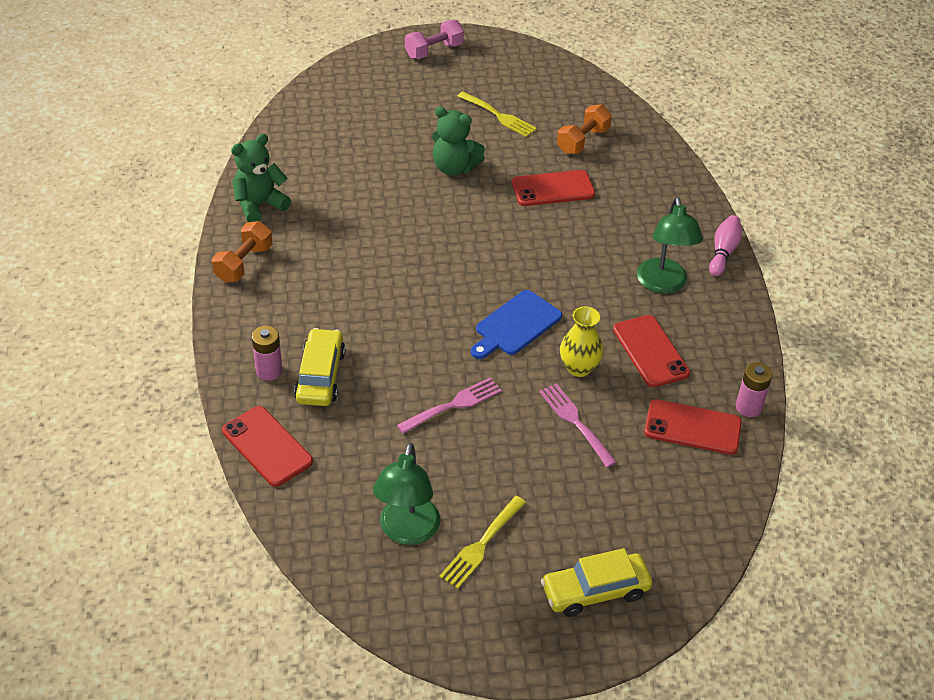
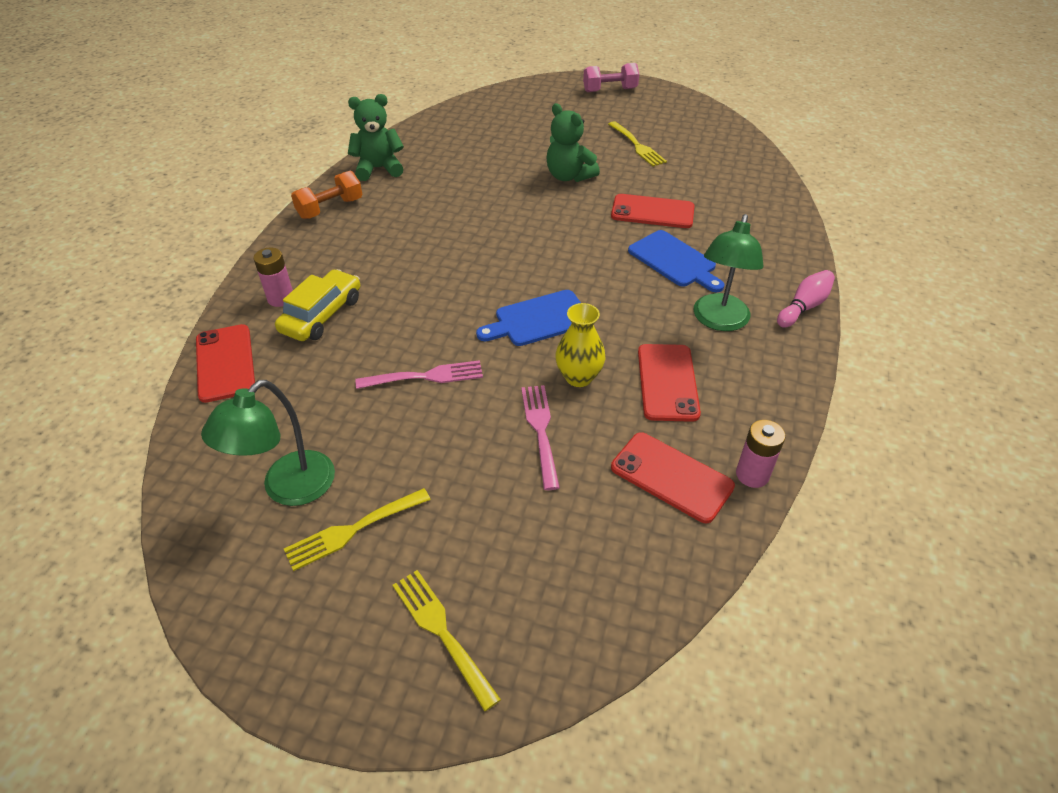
camera: 25 degrees right, 0 degrees up
(582, 141) = (706, 180): orange dumbbell -> none
(595, 591) = (442, 632): yellow car -> yellow fork
(598, 235) = (674, 261): none -> blue cutting board

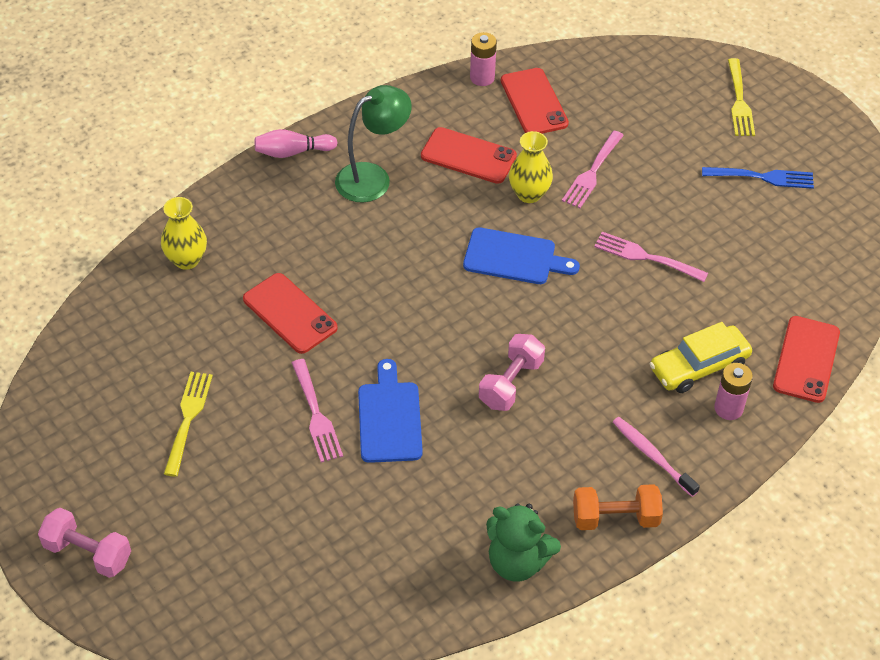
camera: 145 degrees left, 5 degrees up
(288, 489) = (794, 225): green lamp -> none
(325, 247) = (652, 456): none -> pink toothbrush
(353, 530) = (762, 177): yellow fork -> blue fork
(461, 242) = (511, 383): none -> pink dumbbell
(569, 176) = (316, 414): green teddy bear -> pink fork
(667, 382) = (468, 156): red phone -> red phone turned 75 degrees clockwise
(674, 261) = (338, 248): blue cutting board -> blue cutting board (389, 418)
(758, 208) = (186, 260): none -> yellow vase

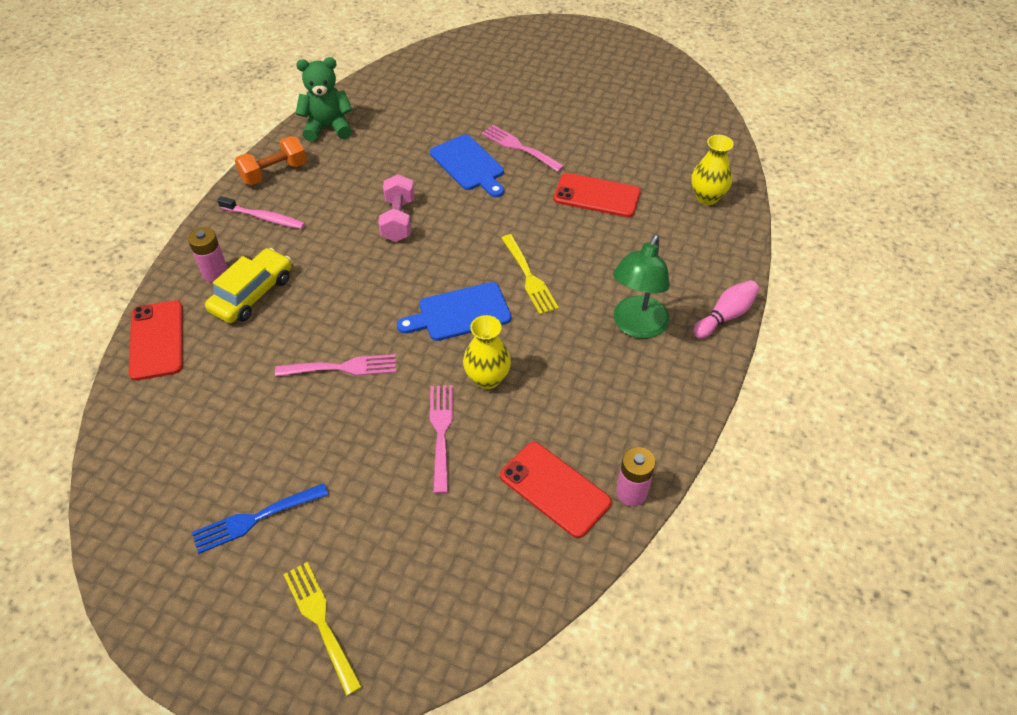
camera: 150 degrees right, 0 degrees up
(88, 553) = (582, 41): pink dumbbell -> none
(188, 419) = (597, 113): yellow fork -> yellow fork (529, 277)
(468, 156) = (572, 390): red phone -> none

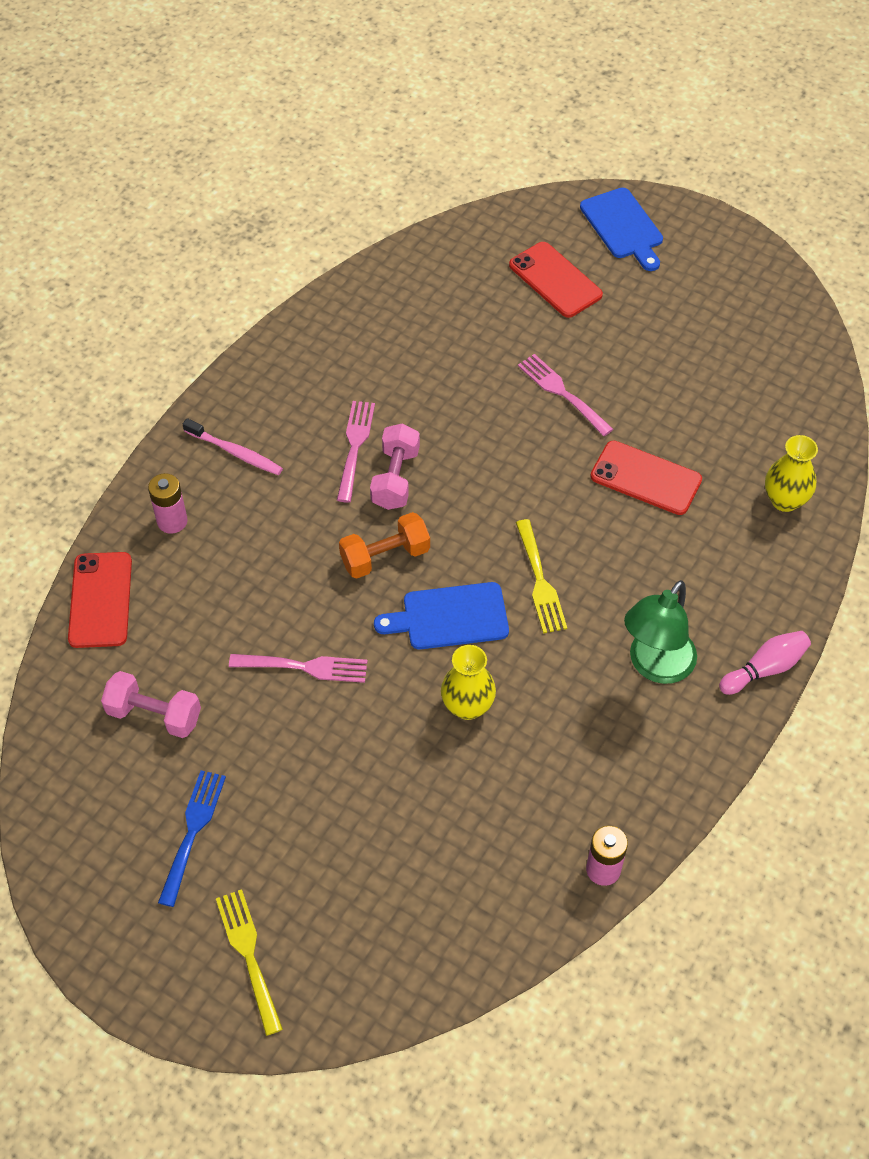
camera: 10 degrees right, 5 degrees up
(212, 425) = (154, 715): none -> pink dumbbell
(252, 294) = (212, 556): yellow car -> none
(256, 518) = (192, 832): blue fork -> blue fork turned 120 degrees clockwise
(274, 172) = (253, 388): orange dumbbell -> orange dumbbell (385, 556)
(328, 128) = (326, 330): green teddy bear -> none
(441, 433) = (405, 765): pink fork -> pink fork (355, 447)
(469, 165) = (494, 410): blue cutting board -> blue cutting board (623, 227)
(555, 489) = (519, 851): red phone -> red phone (555, 280)

